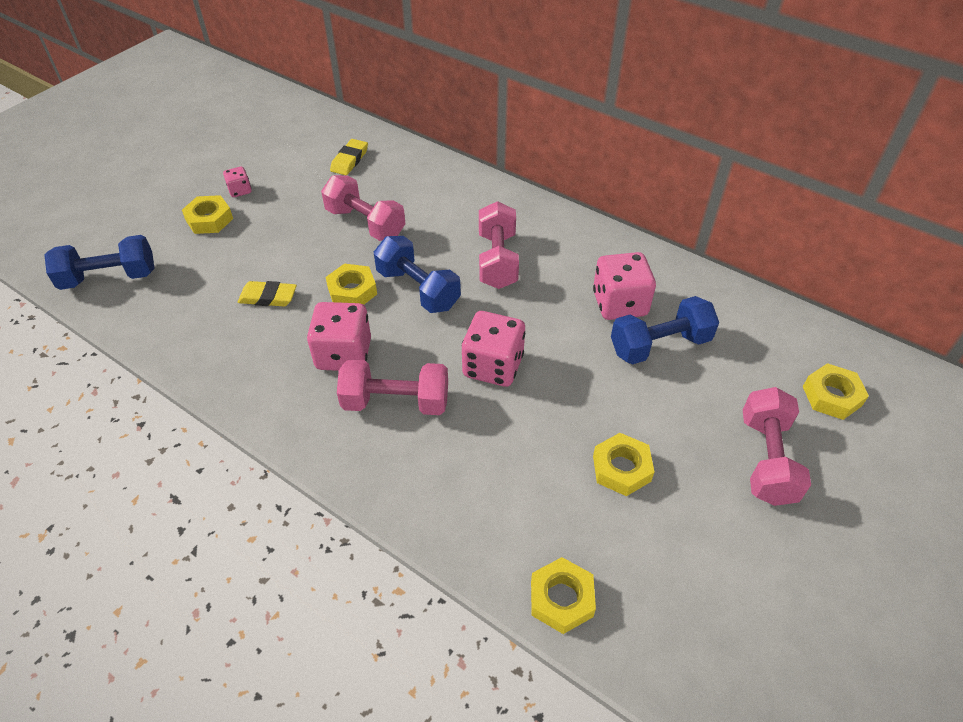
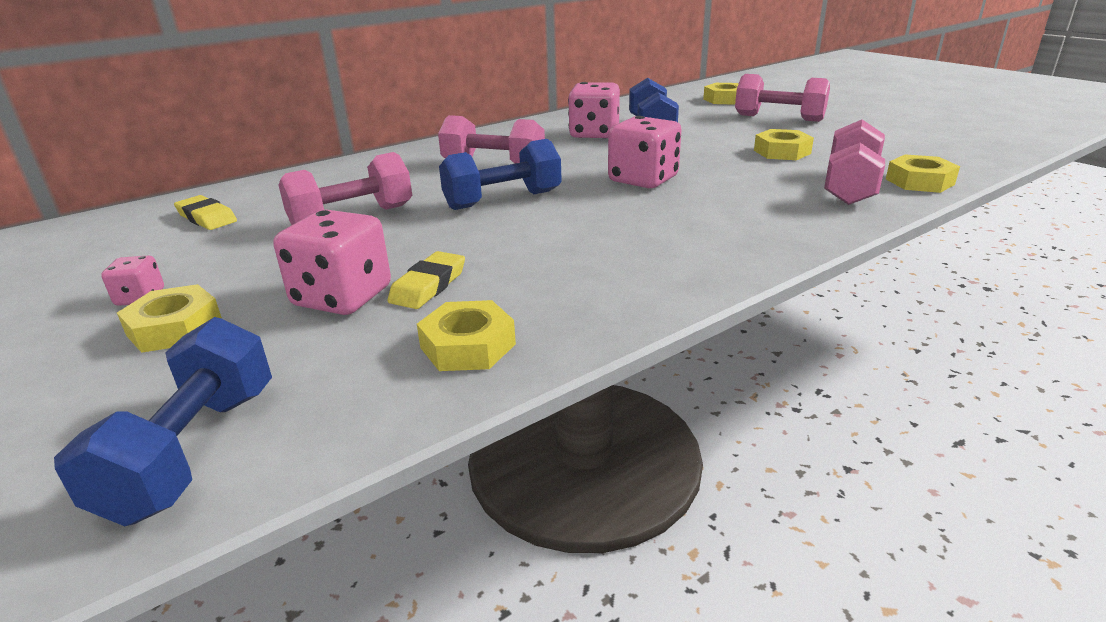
camera: 70 degrees left, 20 degrees down
(344, 354) = (580, 244): pink dice -> pink dice (342, 297)
(352, 291) = (471, 232): yellow nut -> yellow nut (467, 346)
(396, 402) = (673, 223): pink dumbbell -> pink dumbbell (850, 187)

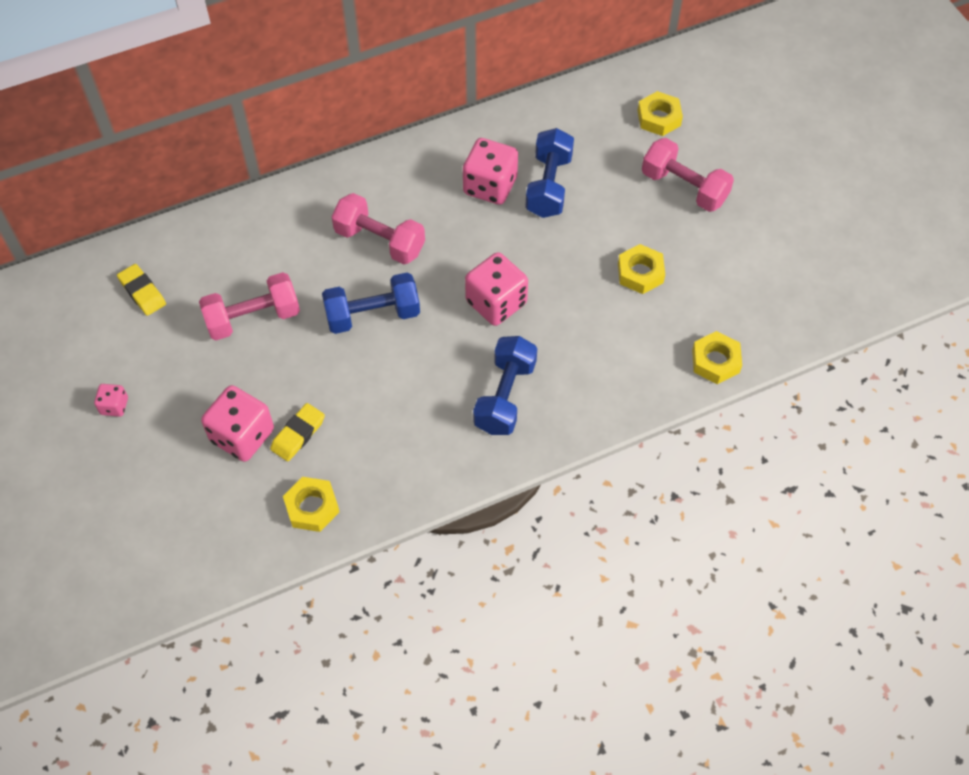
camera: 10 degrees right, 30 degrees up
(175, 328) = (141, 448): yellow nut -> none
(193, 451) = (167, 564): blue dumbbell -> blue dumbbell (505, 396)
(850, 187) = (654, 357): pink dumbbell -> none

